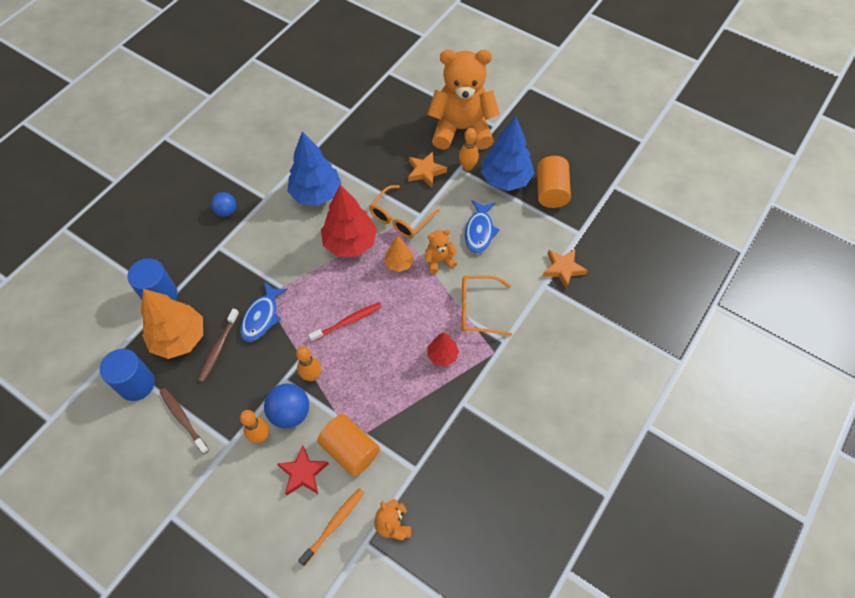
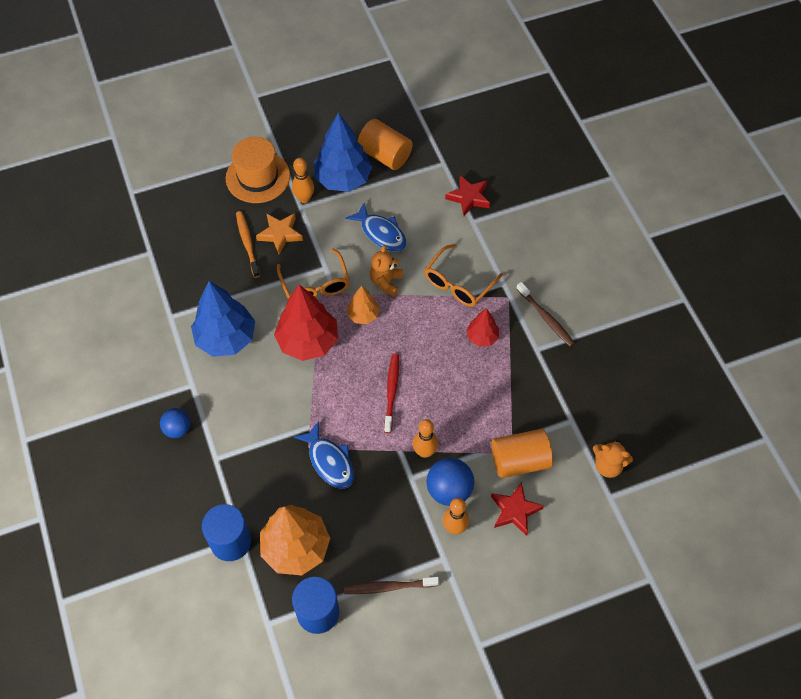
camera: 55 degrees left, 0 degrees up
(218, 348) = (334, 517): brown toothbrush -> brown toothbrush (546, 318)
(334, 524) = (578, 511): orange toothbrush -> orange toothbrush (247, 243)
(461, 129) = (258, 177): orange teddy bear -> orange hat
(563, 269) = (468, 197): orange star -> red star

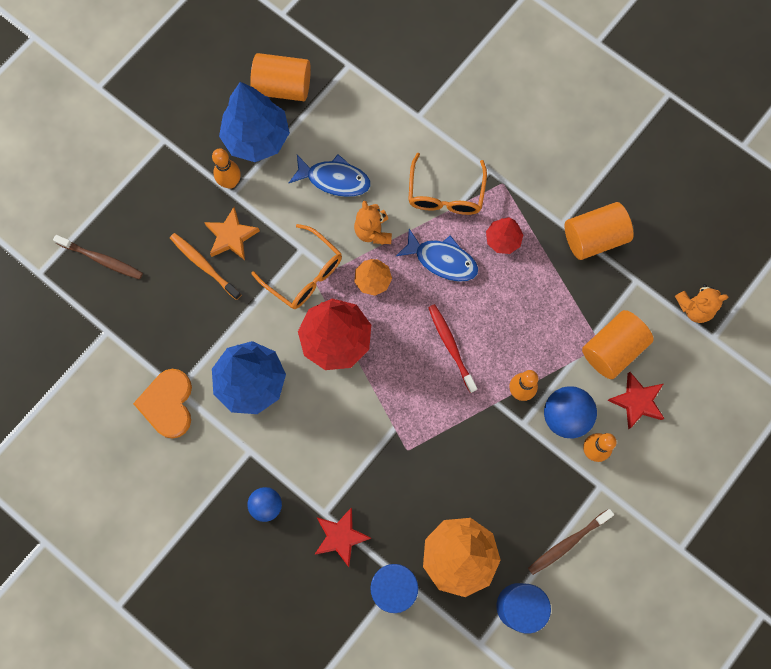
camera: 30 degrees left, 15 degrees up
(157, 322) = (168, 404): none -> orange heart
(258, 177) = (164, 183): orange hat -> none
(329, 461) = (436, 452): blue fish -> blue fish (442, 260)
(468, 197) = (398, 91): red star -> red star (340, 537)
(546, 318) = (551, 185): brown toothbrush -> brown toothbrush (101, 259)
(556, 372) = (594, 237): none -> orange cylinder

